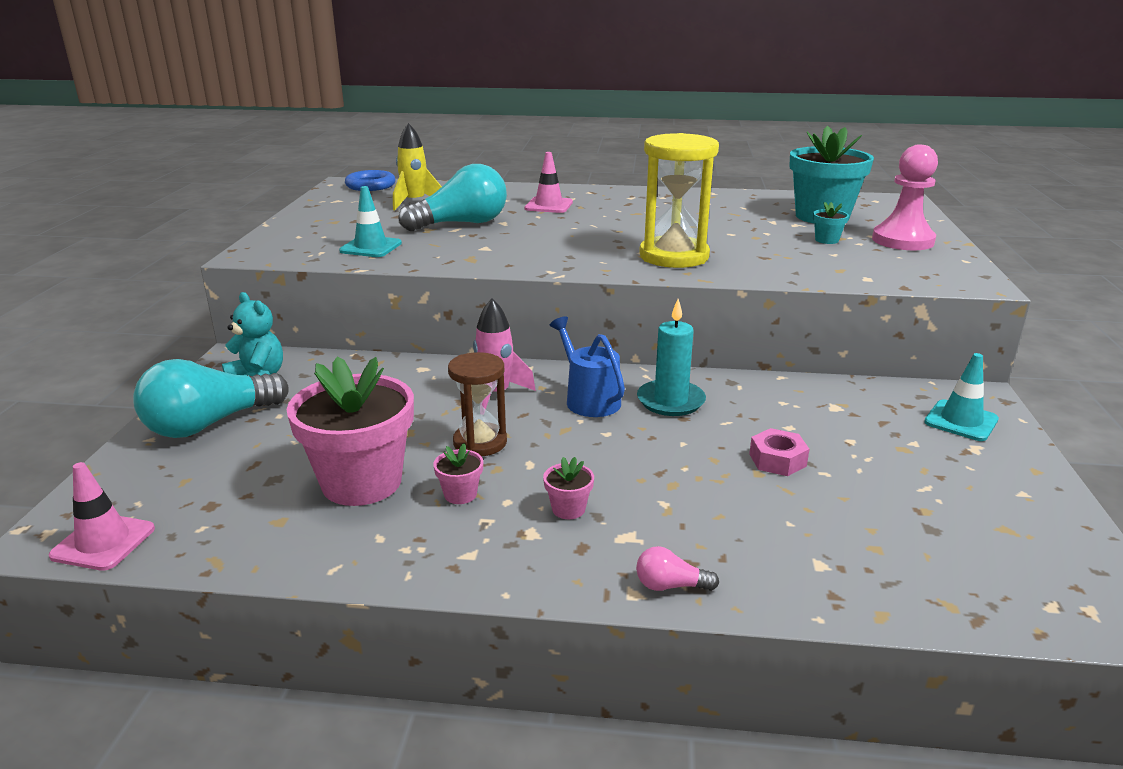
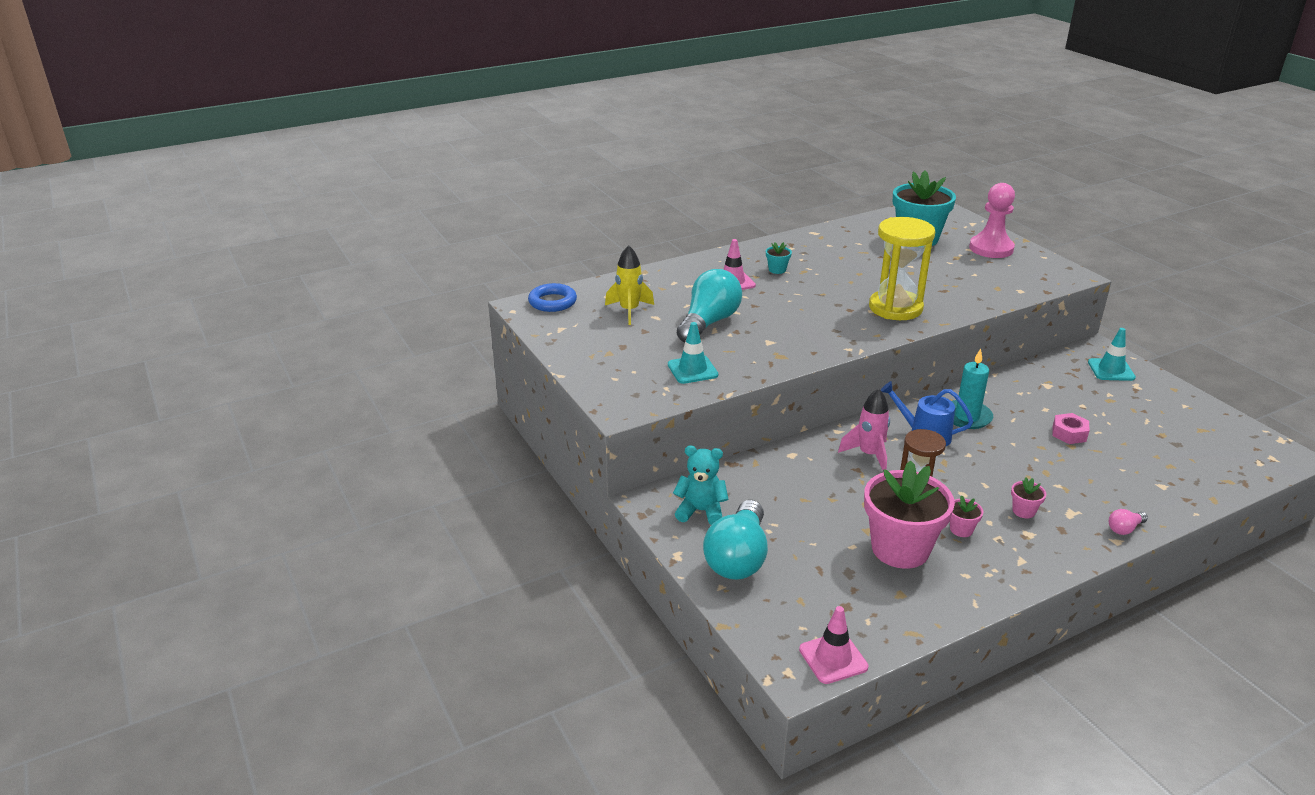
camera: 35 degrees left, 5 degrees up
(826, 240) = (953, 262): turquoise flower pot -> turquoise flower pot (777, 270)

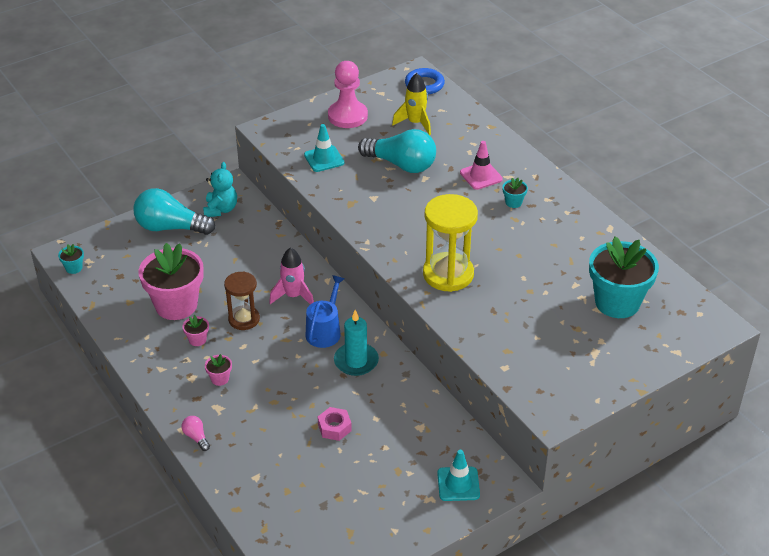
camera: 85 degrees right, 10 degrees up
(833, 658) = (74, 268): pink traffic cone -> turquoise flower pot
(991, 248) = (607, 358): pink pawn -> pink pawn (347, 116)

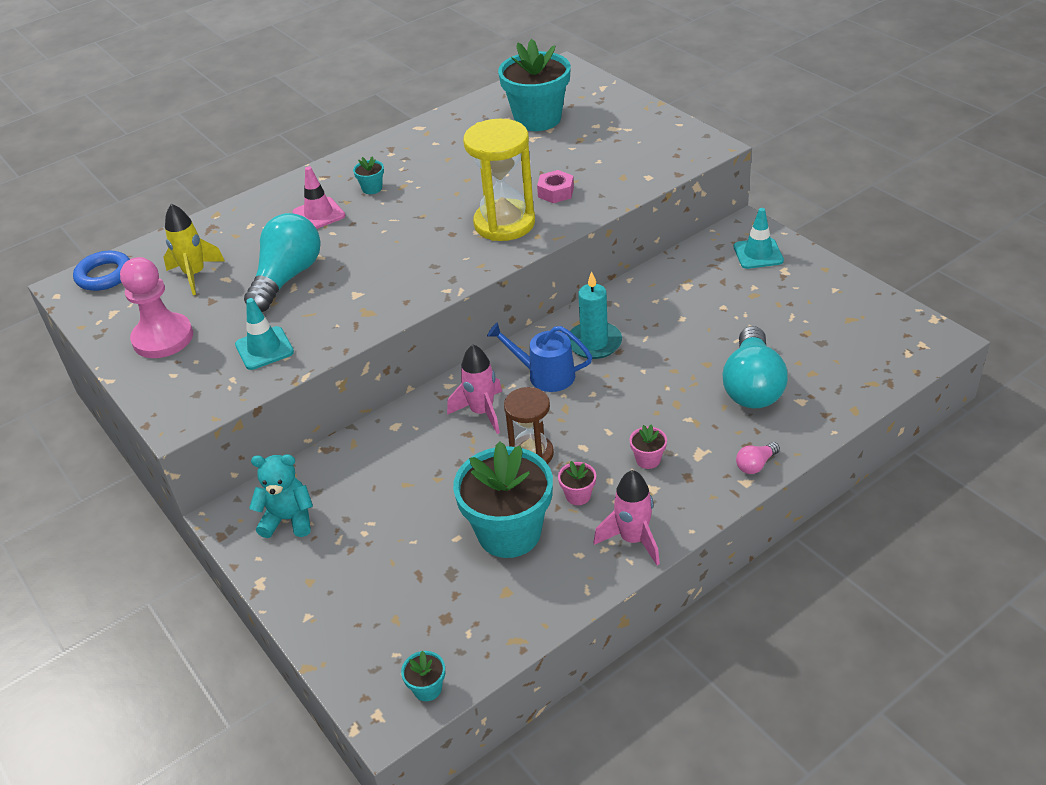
camera: 90 degrees left, 0 degrees up
(150, 363) = (633, 539): none -> pink rocket
(170, 227) = (328, 575): turquoise light bulb -> turquoise light bulb (752, 386)
(176, 305) = (509, 533): pink flower pot -> turquoise flower pot
(334, 427) = (705, 347): pink nut -> pink nut (555, 192)

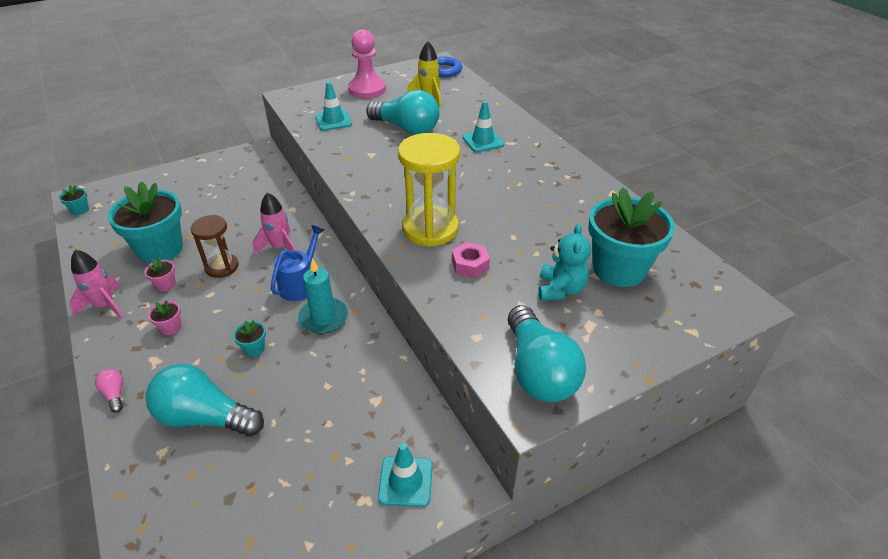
camera: 95 degrees right, 0 degrees up
(288, 519) = (240, 168): turquoise teddy bear -> turquoise teddy bear (560, 289)
(319, 214) = (483, 141): pink traffic cone -> turquoise traffic cone
(372, 188) = (512, 165): turquoise flower pot -> turquoise flower pot (254, 348)
(673, 145) = (538, 371): none -> turquoise light bulb

